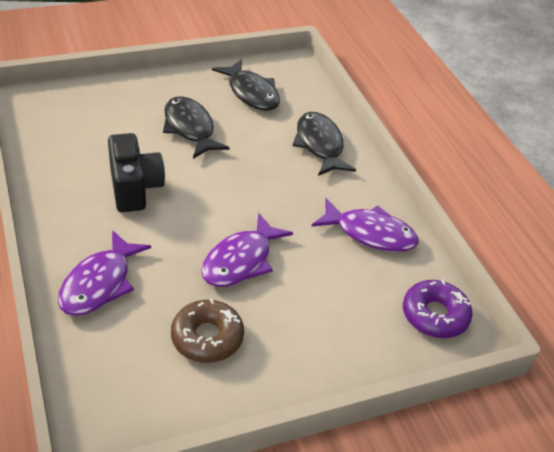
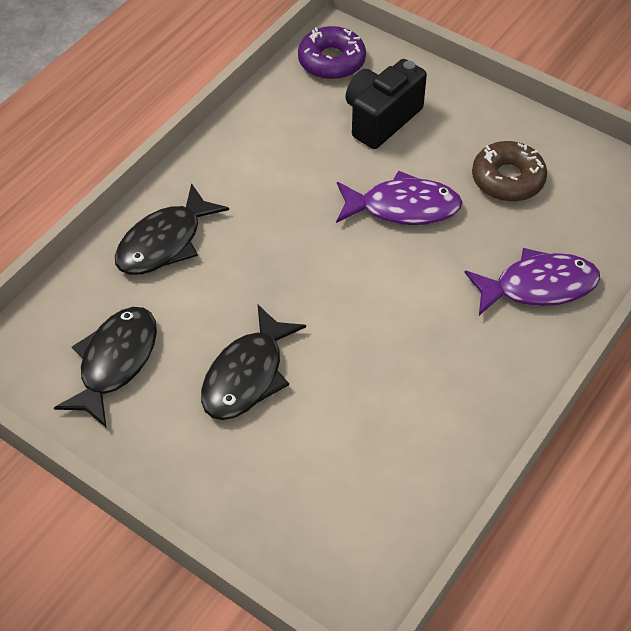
camera: 120 degrees left, 10 degrees up
(135, 188) = (397, 352): black camera -> black camera (381, 119)
(370, 233) = (271, 139): purple fish -> none

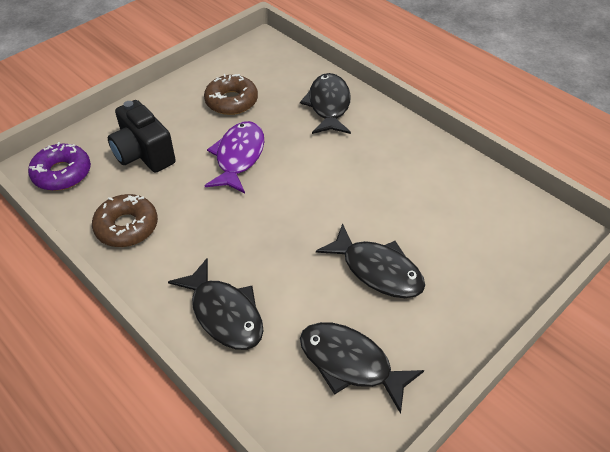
camera: 80 degrees left, 5 degrees down
(266, 135) = (127, 227): none -> brown donut
(538, 286) = (328, 105): purple fish -> black fish

